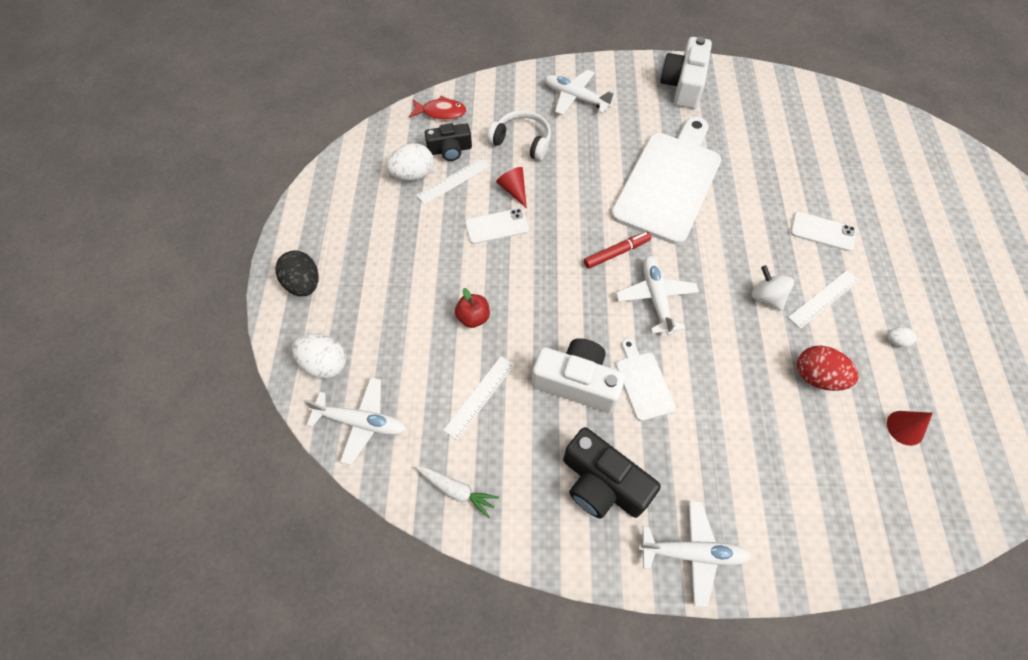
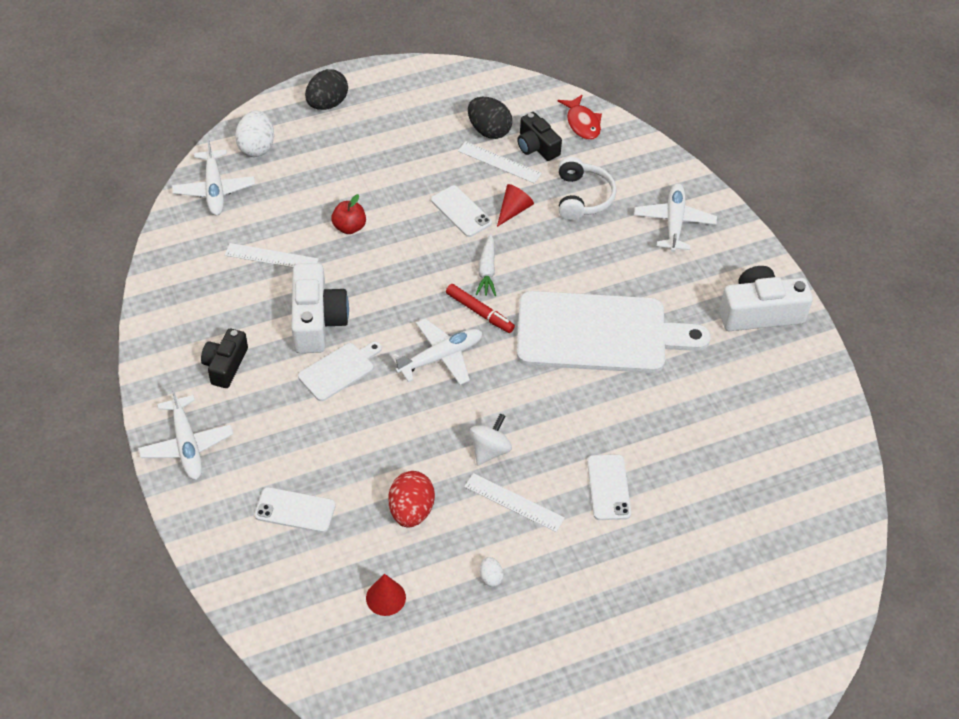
camera: 65 degrees right, 10 degrees down
(413, 175) = (489, 131): white egg -> black egg
(456, 490) = (180, 270): white carrot -> white carrot (487, 271)
(602, 483) = (225, 365): black camera -> black camera, size x0.64
(796, 473) = (295, 510): none -> white phone

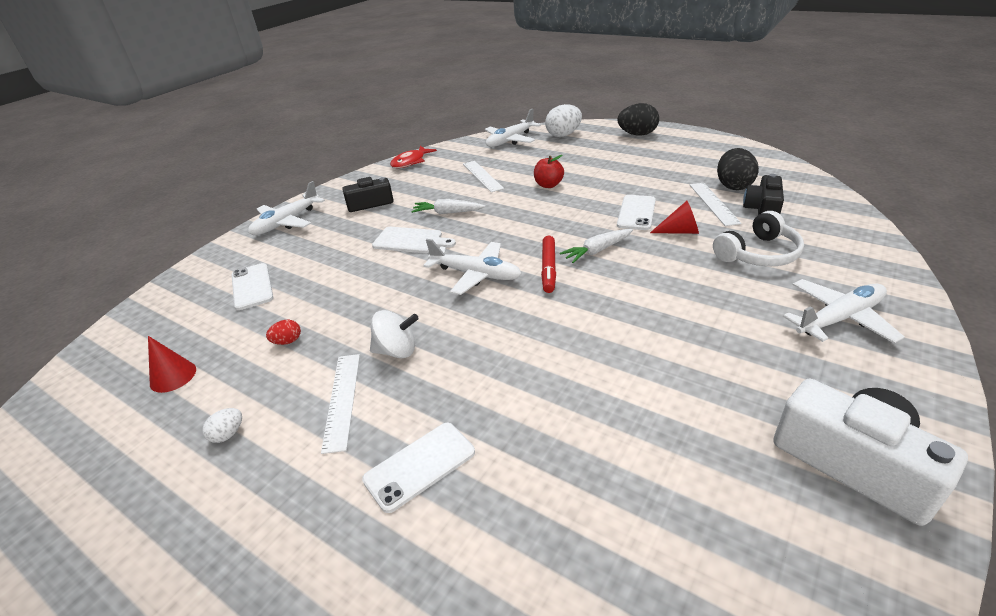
camera: 60 degrees right, 15 degrees down
(317, 321) = (447, 213): white camera -> white carrot
(411, 511) = (287, 341): red egg -> red egg, size x0.49
(582, 123) = (831, 214): red fish -> red fish (410, 162)
(599, 333) = (622, 345): white cutting board -> none

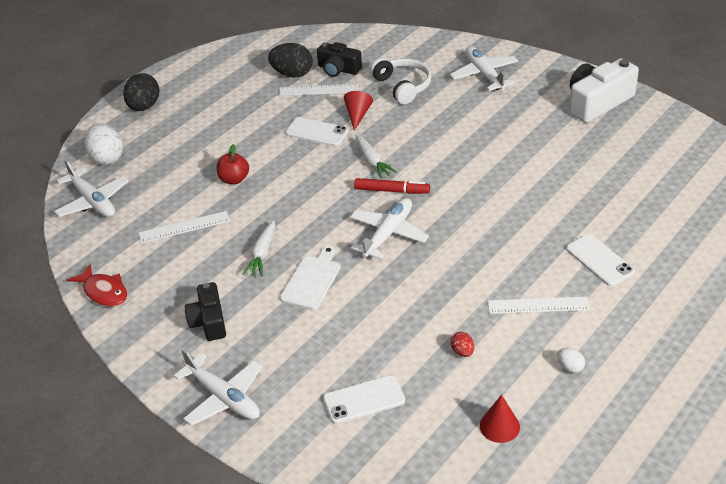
camera: 85 degrees left, 5 degrees up
(397, 351) = (485, 279): white spinning top -> none

